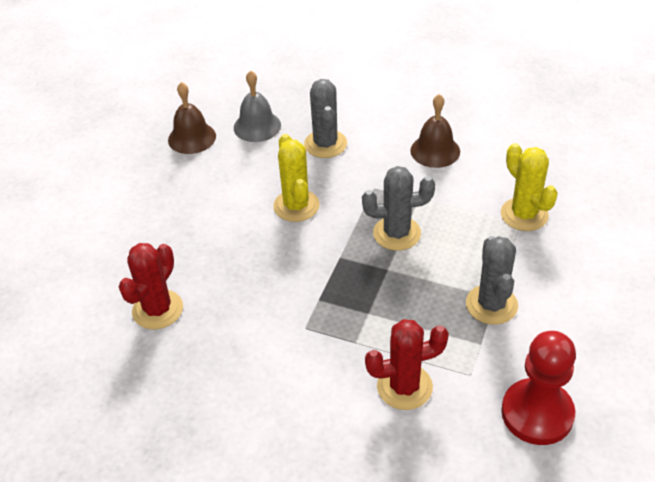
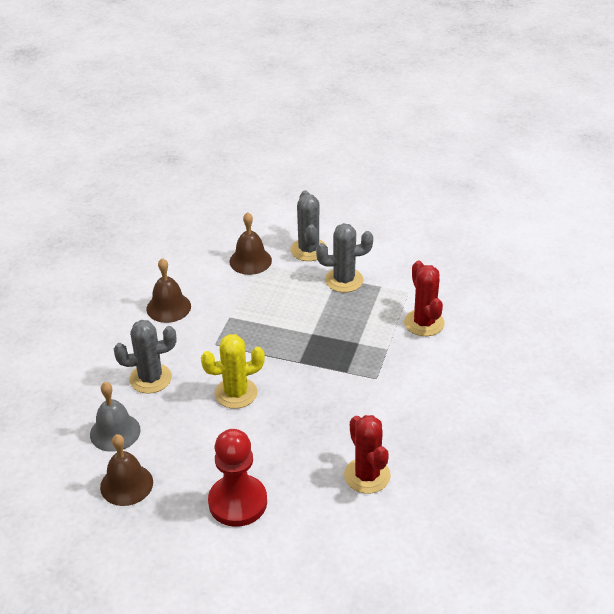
camera: 95 degrees left, 5 degrees down
(157, 310) = (367, 475): red cactus -> red cactus turned 45 degrees clockwise
(397, 233) = (271, 329): grey cactus -> grey cactus (308, 250)
(524, 214) = (250, 261): yellow cactus -> brown bell
(537, 413) = (434, 264): red pawn -> red pawn (238, 502)

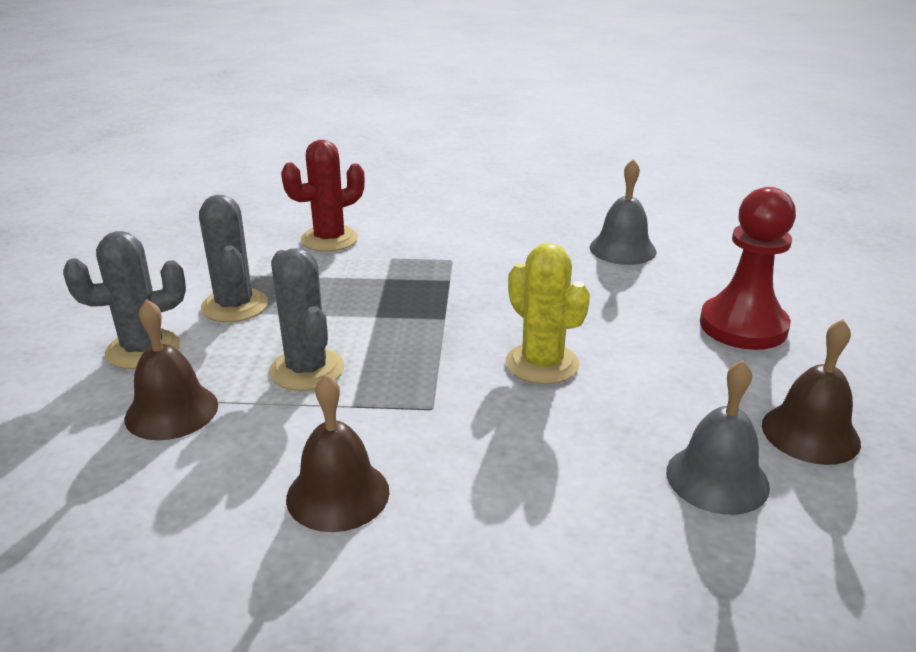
camera: 105 degrees left, 10 degrees down
(150, 378) = (559, 467): grey cactus -> grey cactus (307, 370)
(367, 475) = (622, 249): red cactus -> grey bell

